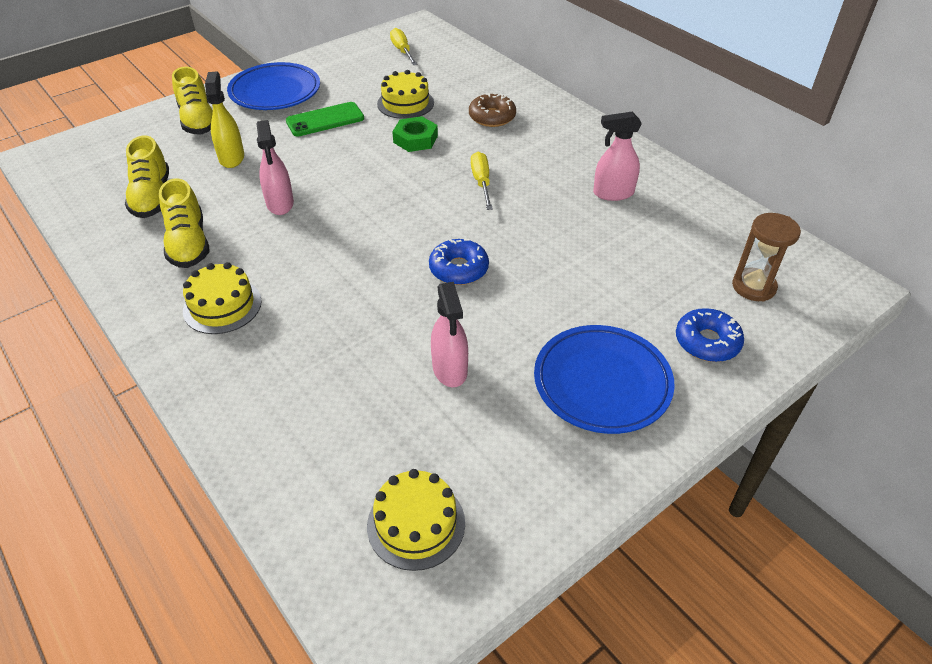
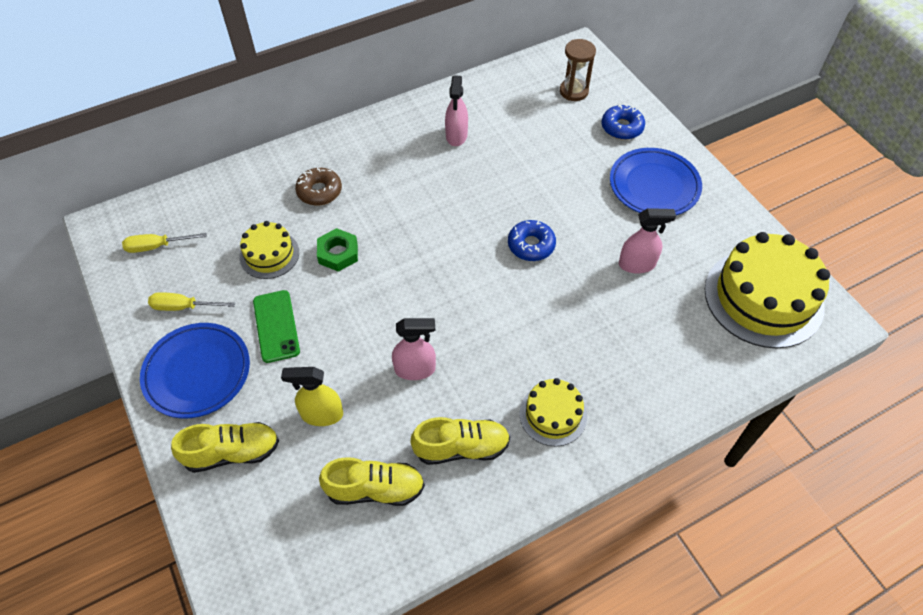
camera: 80 degrees left, 10 degrees up
(416, 524) = (763, 297): yellow cake -> yellow cake, size x1.90
(481, 182) = (420, 214): yellow screwdriver -> yellow screwdriver (184, 307)

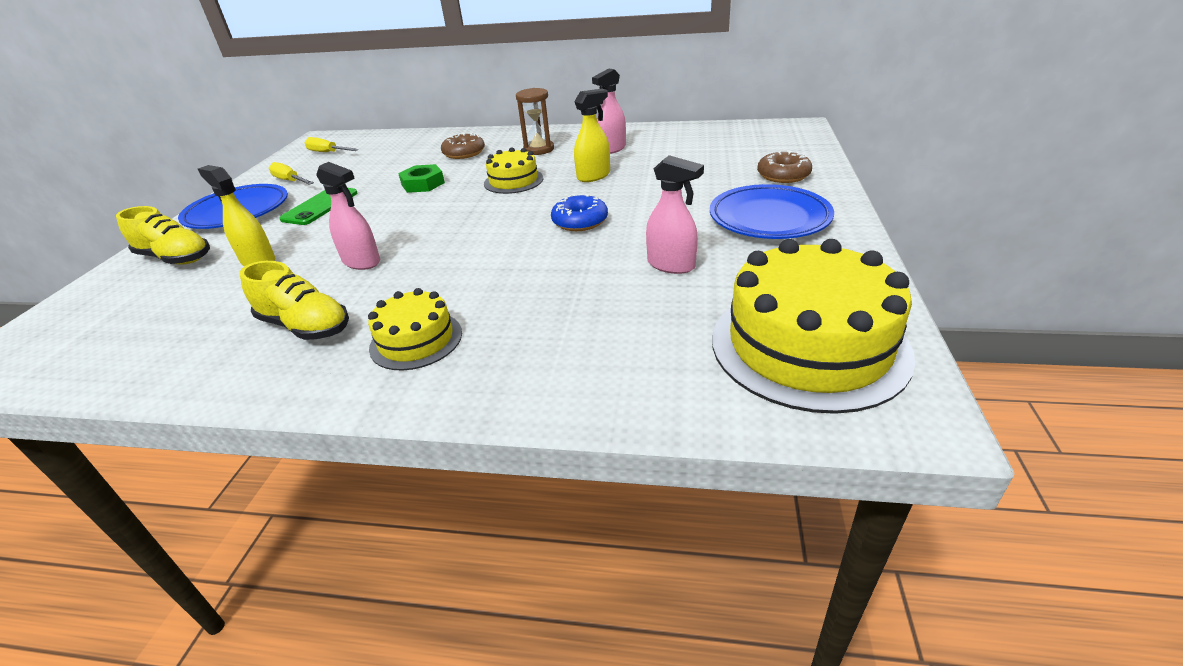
camera: 40 degrees right, 20 degrees down
(269, 254) = (380, 172): yellow cake -> yellow cake (513, 181)
(375, 489) = (204, 321): yellow shoe -> none
(482, 182) = (594, 176): none -> yellow spray bottle
(573, 91) = (759, 146): brown hourglass -> brown hourglass (539, 149)
(622, 127) = (783, 175): blue donut -> brown donut

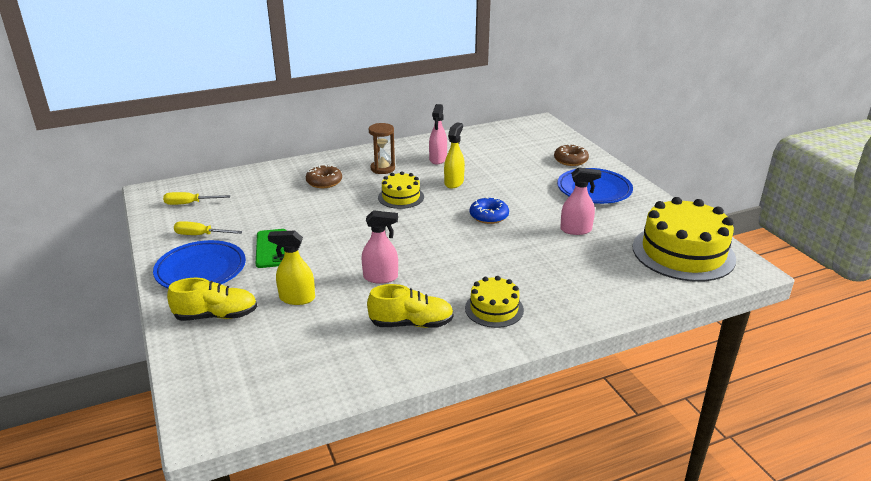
camera: 35 degrees left, 5 degrees down
(423, 184) = (331, 213): green nut -> none

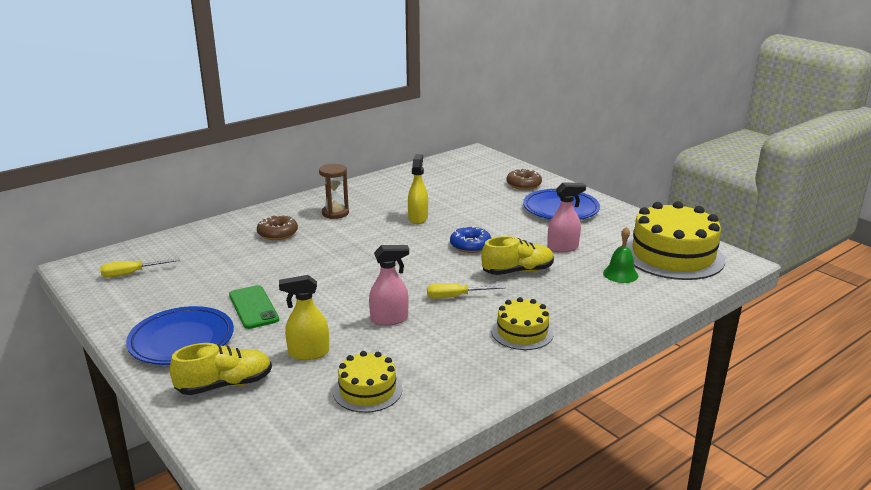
camera: 15 degrees left, 5 degrees down
(201, 235) = (162, 304): yellow screwdriver -> yellow screwdriver (456, 297)
(401, 197) = (369, 238): yellow cake -> yellow cake (367, 390)
(411, 324) = (446, 359): yellow shoe -> yellow shoe (517, 271)
(438, 159) = (389, 198): pink spray bottle -> none
(619, 265) = (620, 274): none -> green bell

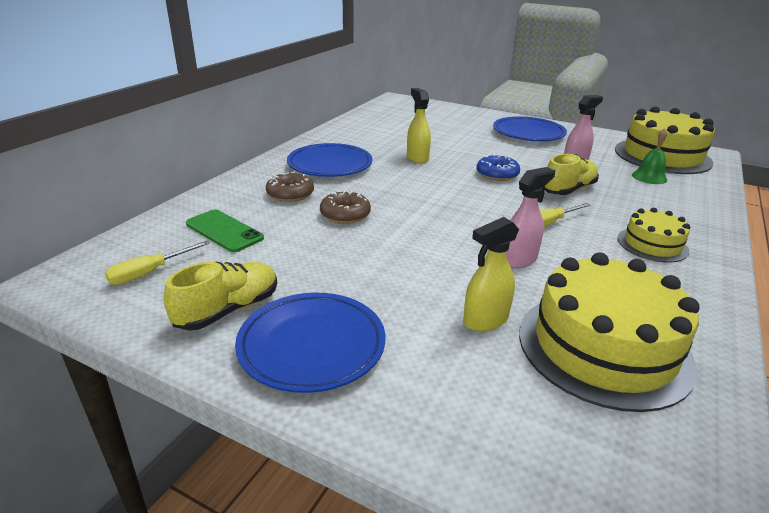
camera: 25 degrees left, 5 degrees up
(225, 385) = (437, 392): yellow shoe -> yellow shoe (228, 310)
(253, 307) = (356, 280): green phone -> green phone (224, 231)
(335, 213) = (330, 165): brown hourglass -> blue plate
(367, 390) = (604, 347): yellow cake -> yellow cake, size x1.90
(523, 184) = (471, 118): brown donut -> brown donut (345, 214)

